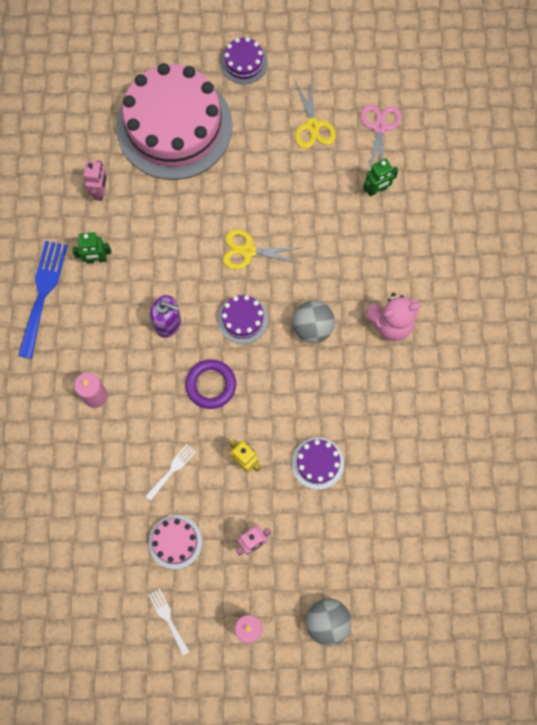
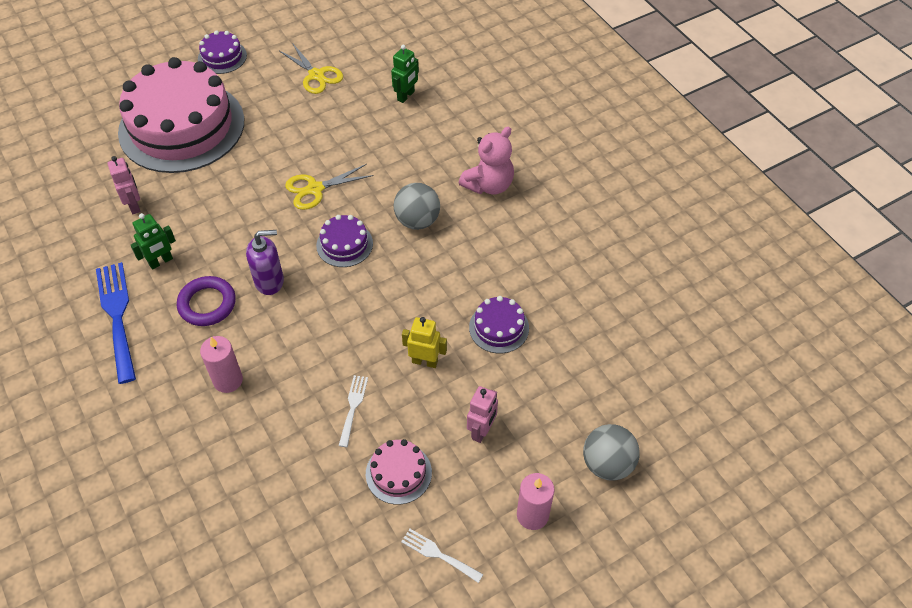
camera: 30 degrees left, 20 degrees down
(211, 385) = (347, 313): purple ring -> purple ring (207, 304)
(379, 127) = (378, 53): pink scissors -> none

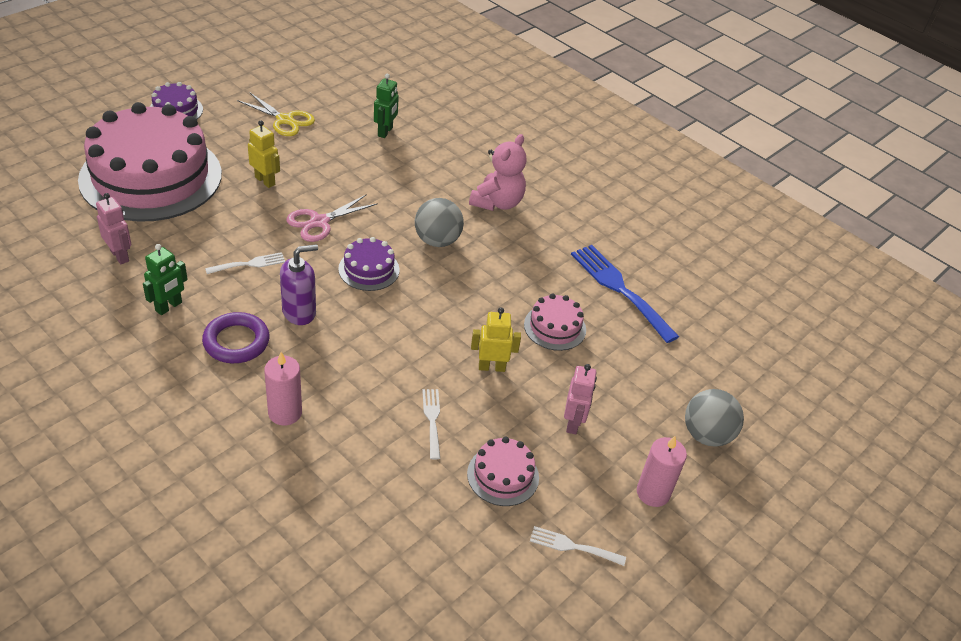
camera: 20 degrees left, 10 degrees down
(117, 316) = (134, 366): blue fork -> blue fork (619, 289)
(240, 226) = (249, 264): none -> white fork
(279, 140) = (265, 181): none -> yellow robot
(315, 189) = (319, 222): yellow scissors -> pink scissors
(499, 327) = (555, 327): purple cake -> pink cake

